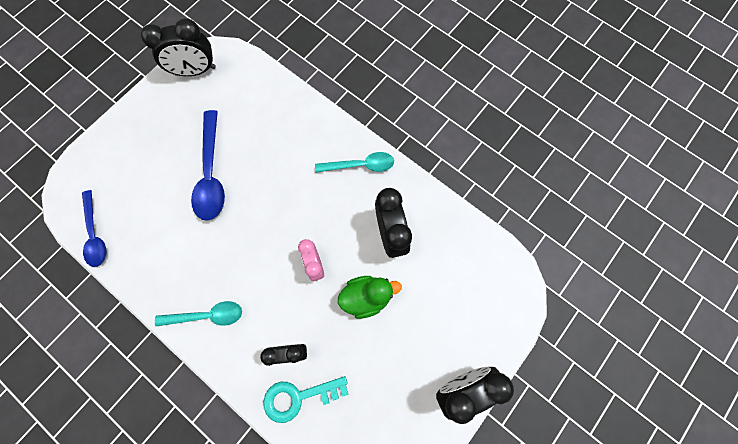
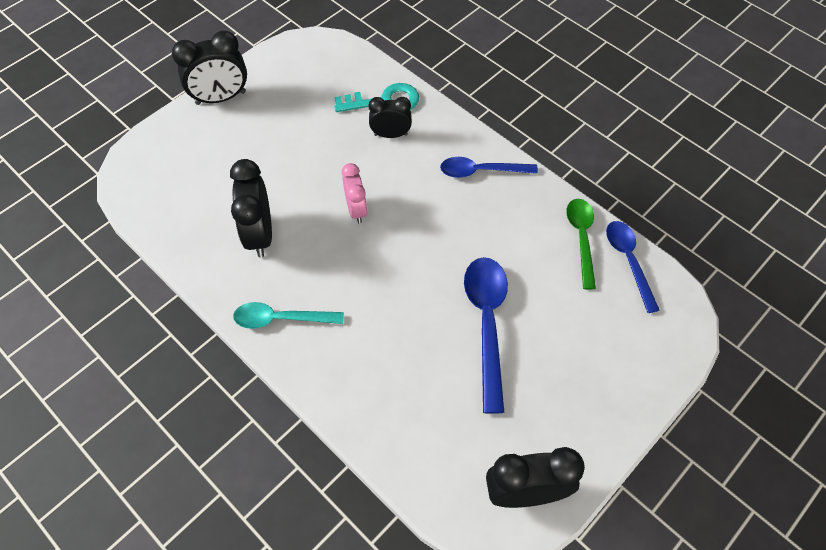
camera: 175 degrees left, 15 degrees down
(129, 252) = (581, 238): none -> green spoon
(207, 315) = (481, 171): turquoise spoon -> blue spoon
(366, 297) = (301, 175): green duck -> none

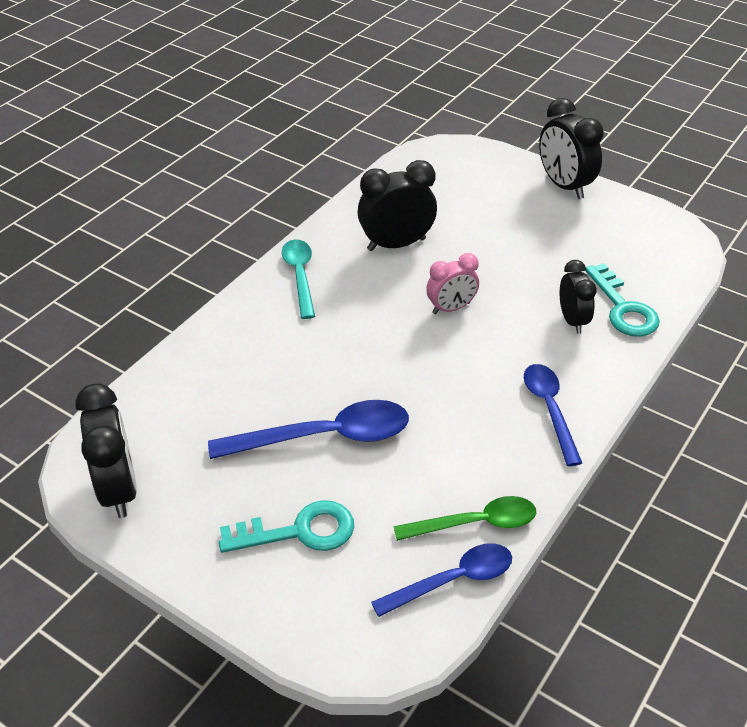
camera: 80 degrees right, 15 degrees down
(580, 353) = (299, 531): none -> turquoise key

